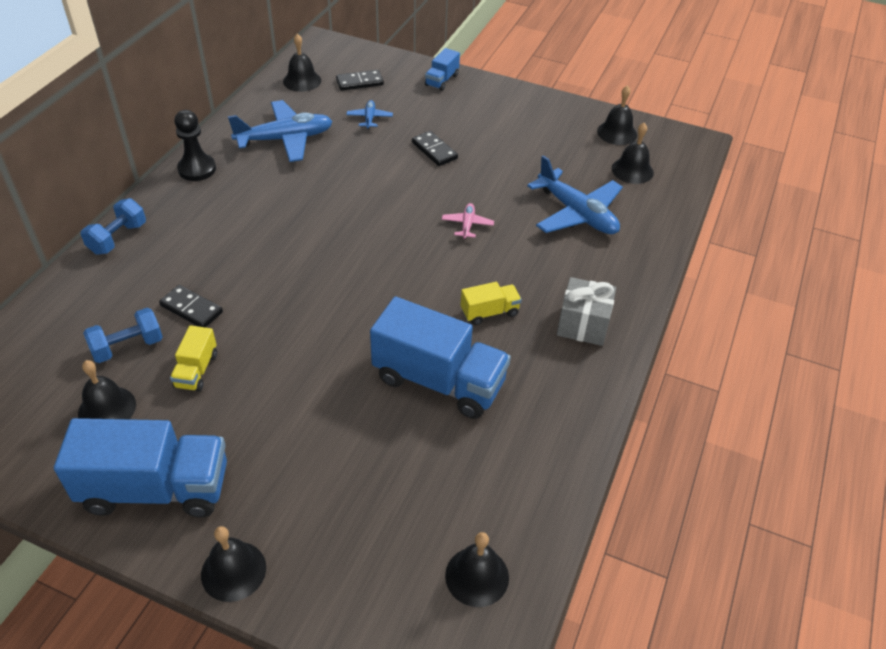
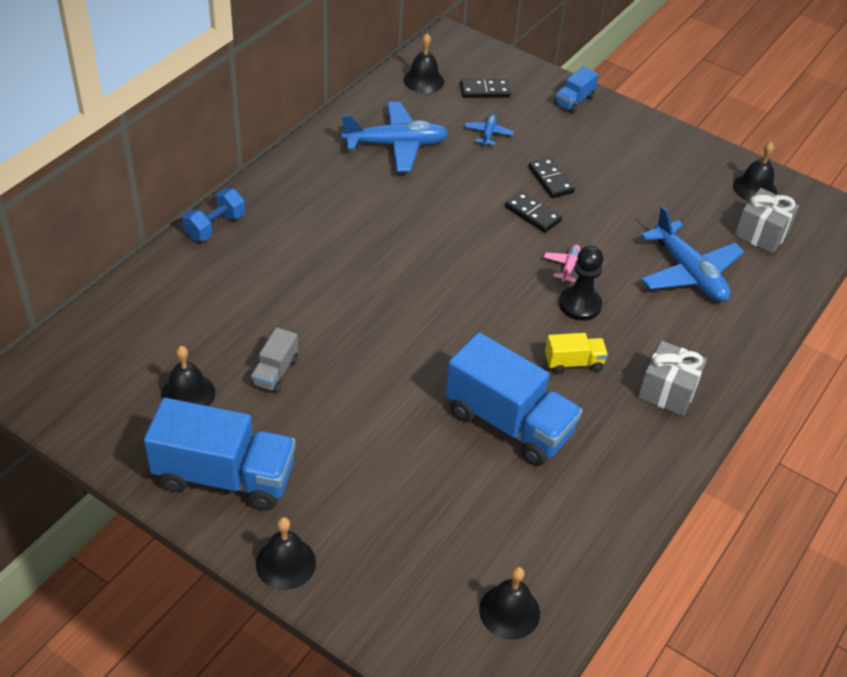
camera: 10 degrees right, 0 degrees up
(128, 347) = (213, 338): blue dumbbell -> none
(191, 309) = (278, 310): black domino -> black domino (532, 214)
(196, 370) = (275, 372): yellow truck -> grey truck
(197, 169) = (301, 164): black pawn -> black pawn (580, 305)
(632, 170) = (761, 234): black bell -> grey gift

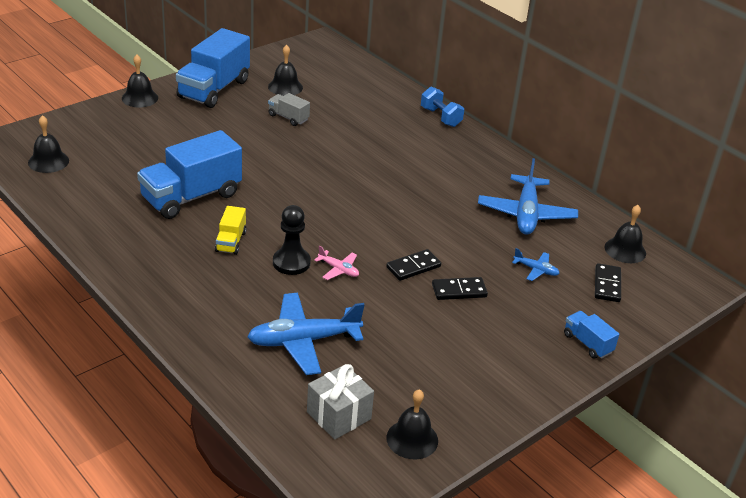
camera: 105 degrees right, 10 degrees down
(668, 391) = (175, 281): grey gift -> none

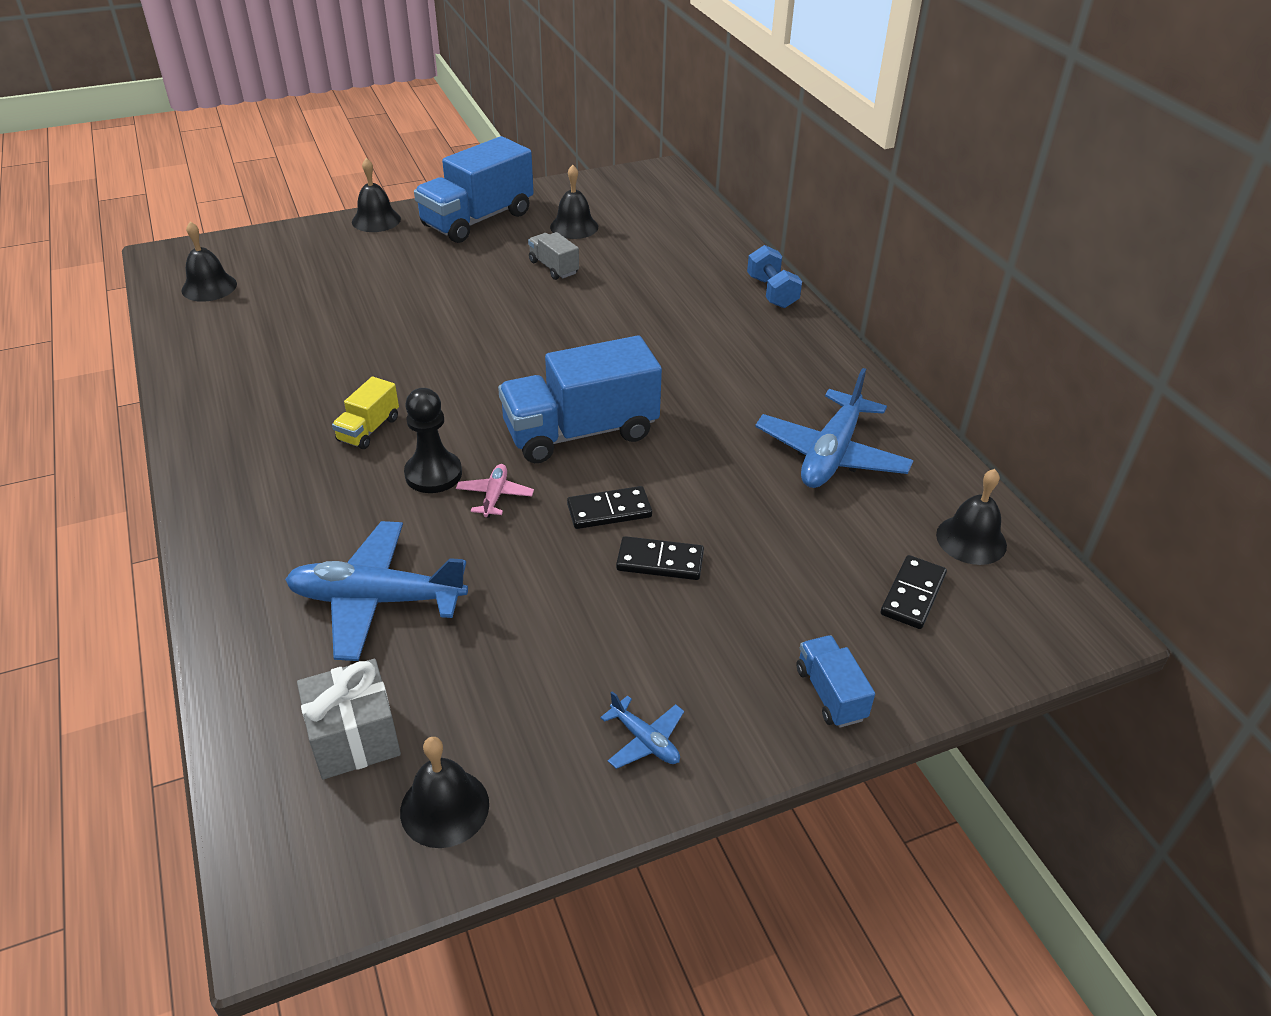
camera: 20 degrees right, 5 degrees up
(191, 197) = (356, 358): blue truck -> blue truck (580, 432)
(338, 269) = (495, 496): pink plane -> pink plane turned 135 degrees counterclockwise
(536, 270) = (802, 548): blue plane -> blue plane (645, 740)

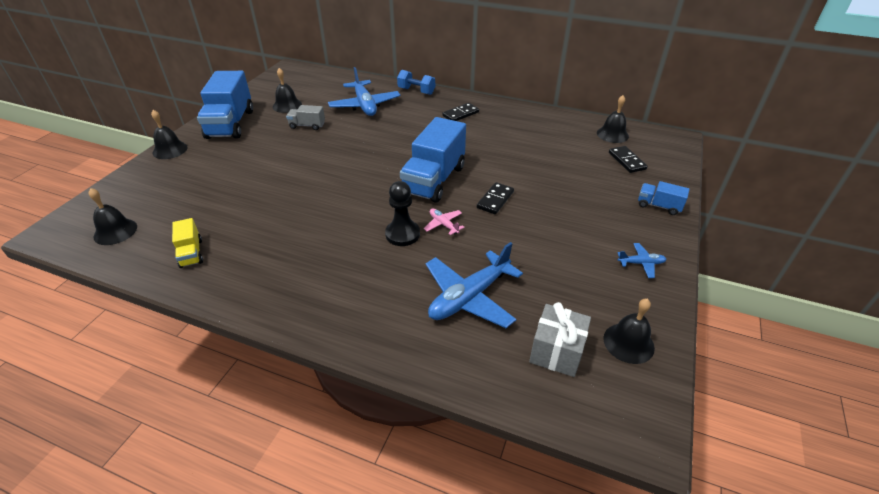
camera: 45 degrees left, 0 degrees up
(368, 429) = (338, 237): yellow truck -> yellow truck (191, 253)
(660, 561) = (542, 204): black domino -> black domino (460, 114)
(831, 454) = (531, 134): blue plane -> blue plane (365, 105)

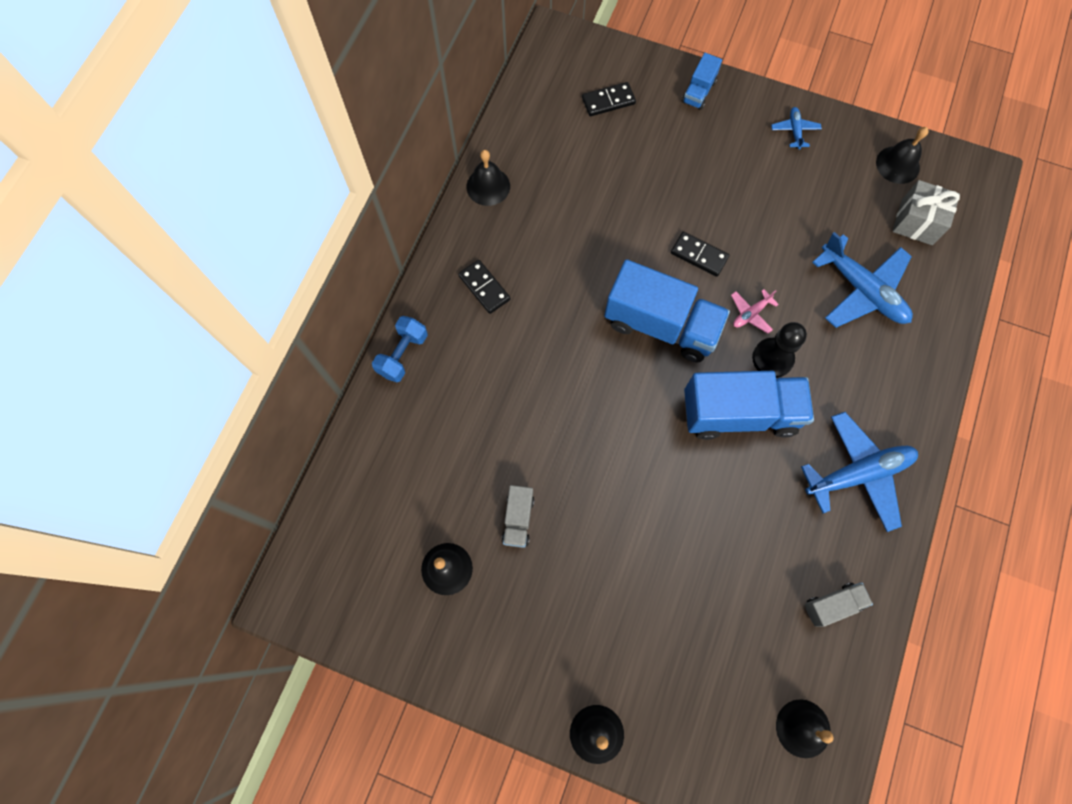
camera: 90 degrees left, 30 degrees up
(191, 253) = (832, 605): yellow truck -> grey truck
(230, 124) = (512, 654): blue truck -> blue truck (739, 413)
(365, 105) = (450, 435): blue plane -> blue plane (857, 474)
(612, 134) = (544, 103): black bell -> black bell (488, 186)

